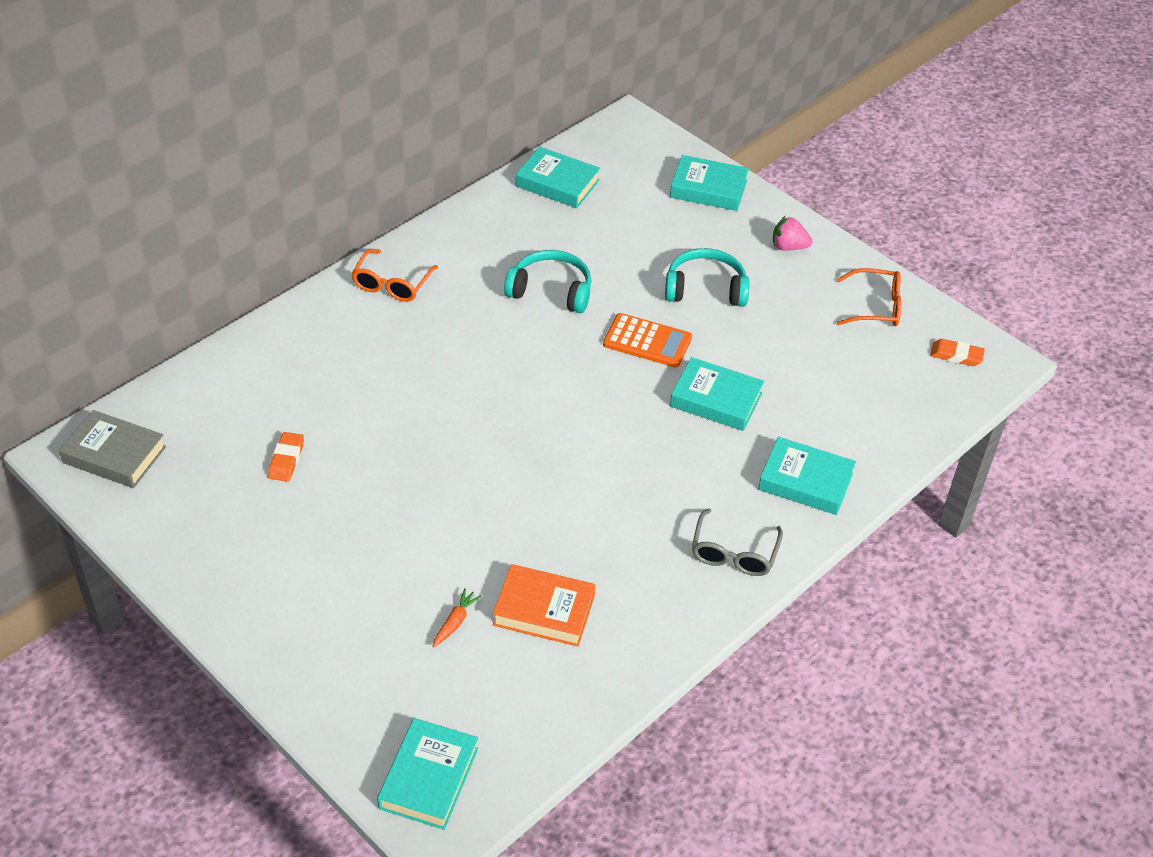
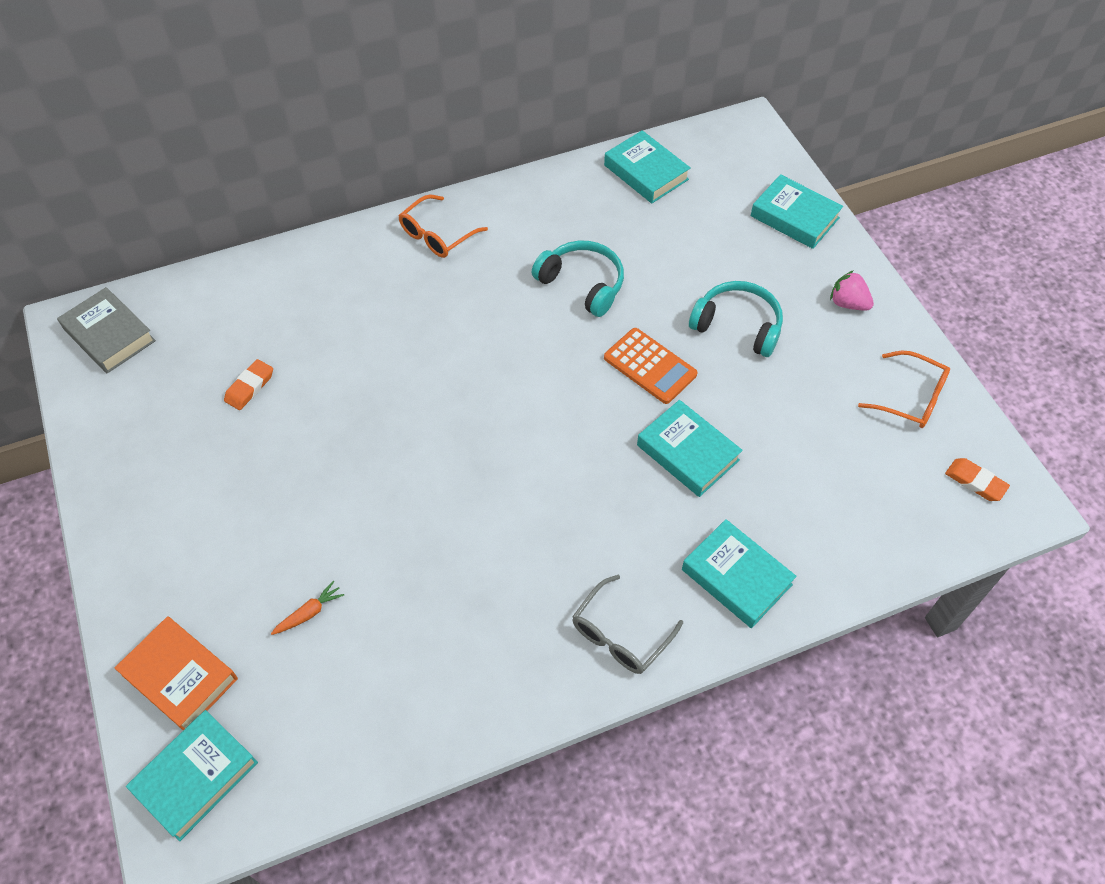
camera: 25 degrees right, 10 degrees up
(544, 610) = (398, 631): orange book -> orange book (180, 677)

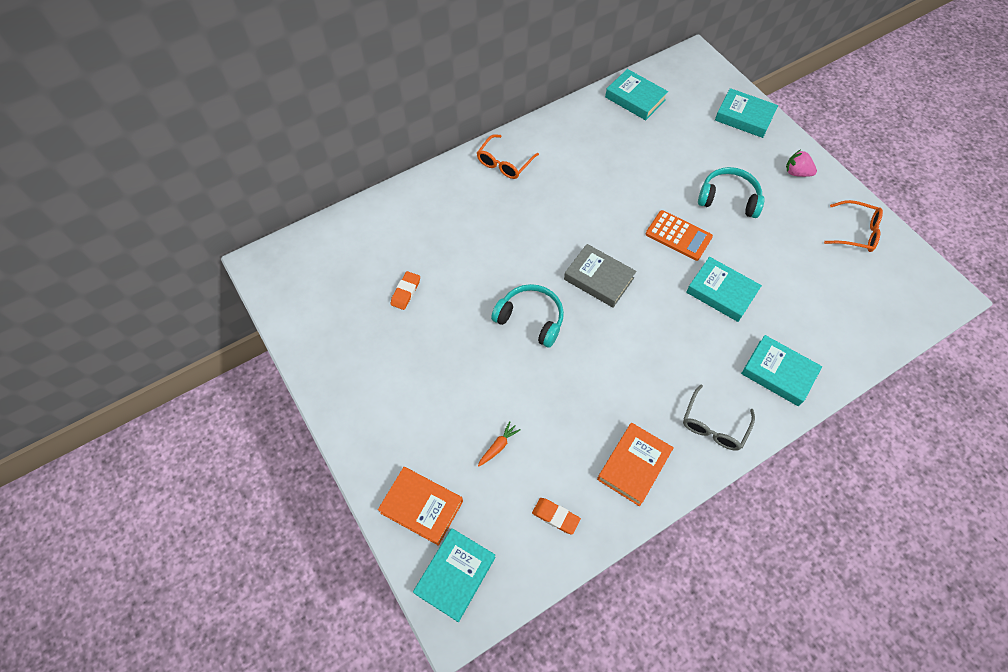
camera: 10 degrees left, 5 degrees up
(109, 335) = (292, 269): grey book -> grey book (599, 278)
(489, 671) = (634, 465): none -> orange book
(582, 284) = (615, 184): turquoise headphones -> turquoise headphones (531, 319)
(975, 482) = (913, 283): orange eraser -> orange eraser (555, 516)

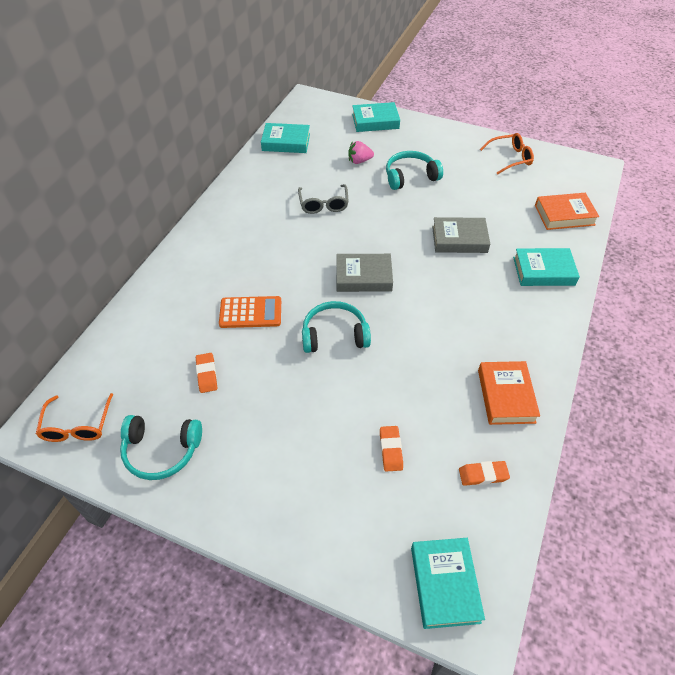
camera: 35 degrees left, 10 degrees down
(332, 334) = (161, 451): none -> turquoise headphones
(421, 507) = (367, 546): orange book -> orange book (564, 215)
(498, 446) = (391, 450): orange carrot -> orange eraser
(504, 163) = (216, 232): orange glasses -> orange glasses (77, 426)
(678, 236) = (396, 217): orange calculator -> orange calculator (250, 313)
(713, 425) = (534, 332): grey glasses -> grey glasses (323, 204)
(721, 292) = (459, 239): turquoise book -> grey book
(796, 173) = (440, 140): pink strawberry -> pink strawberry (359, 161)

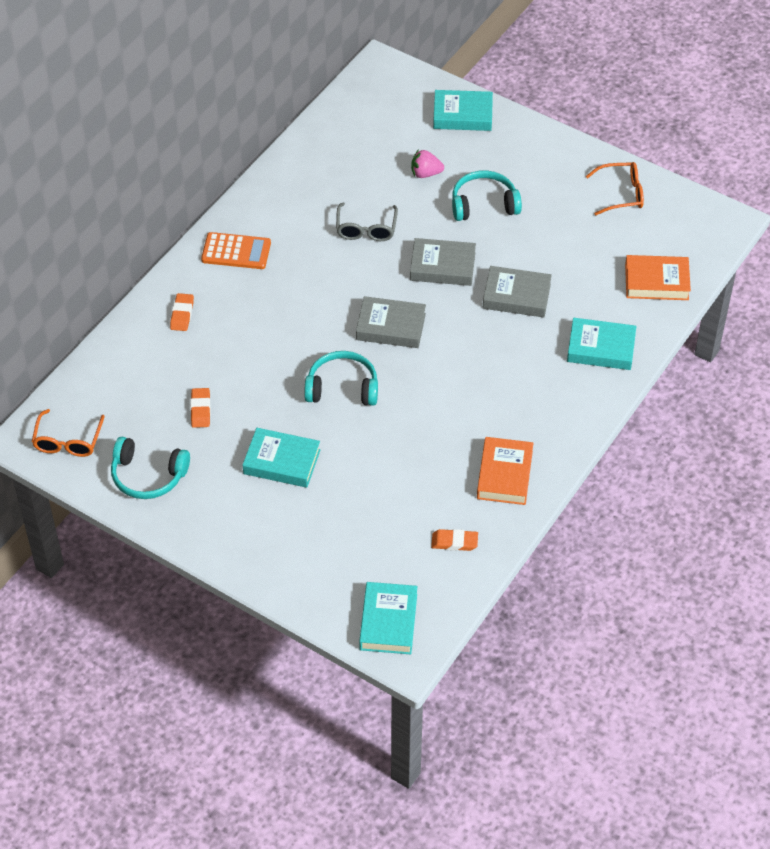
camera: 10 degrees right, 0 degrees up
(250, 313) = (256, 351): orange calculator -> orange calculator (236, 251)
(286, 142) = (338, 133): turquoise book -> turquoise book (282, 462)
(391, 450) = (371, 507): orange eraser -> orange eraser (182, 314)
(392, 224) = (442, 266): none -> grey book

